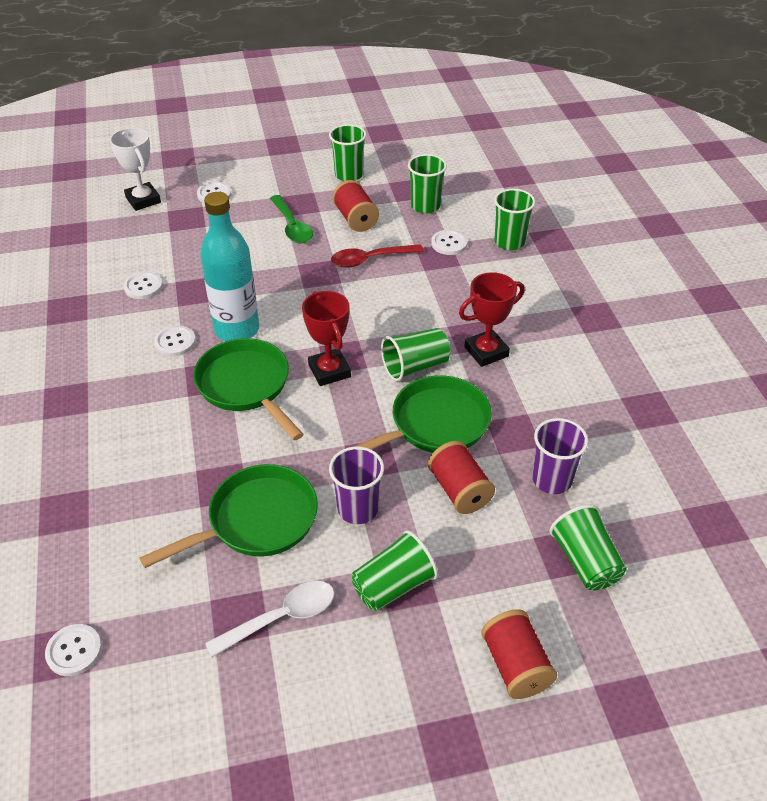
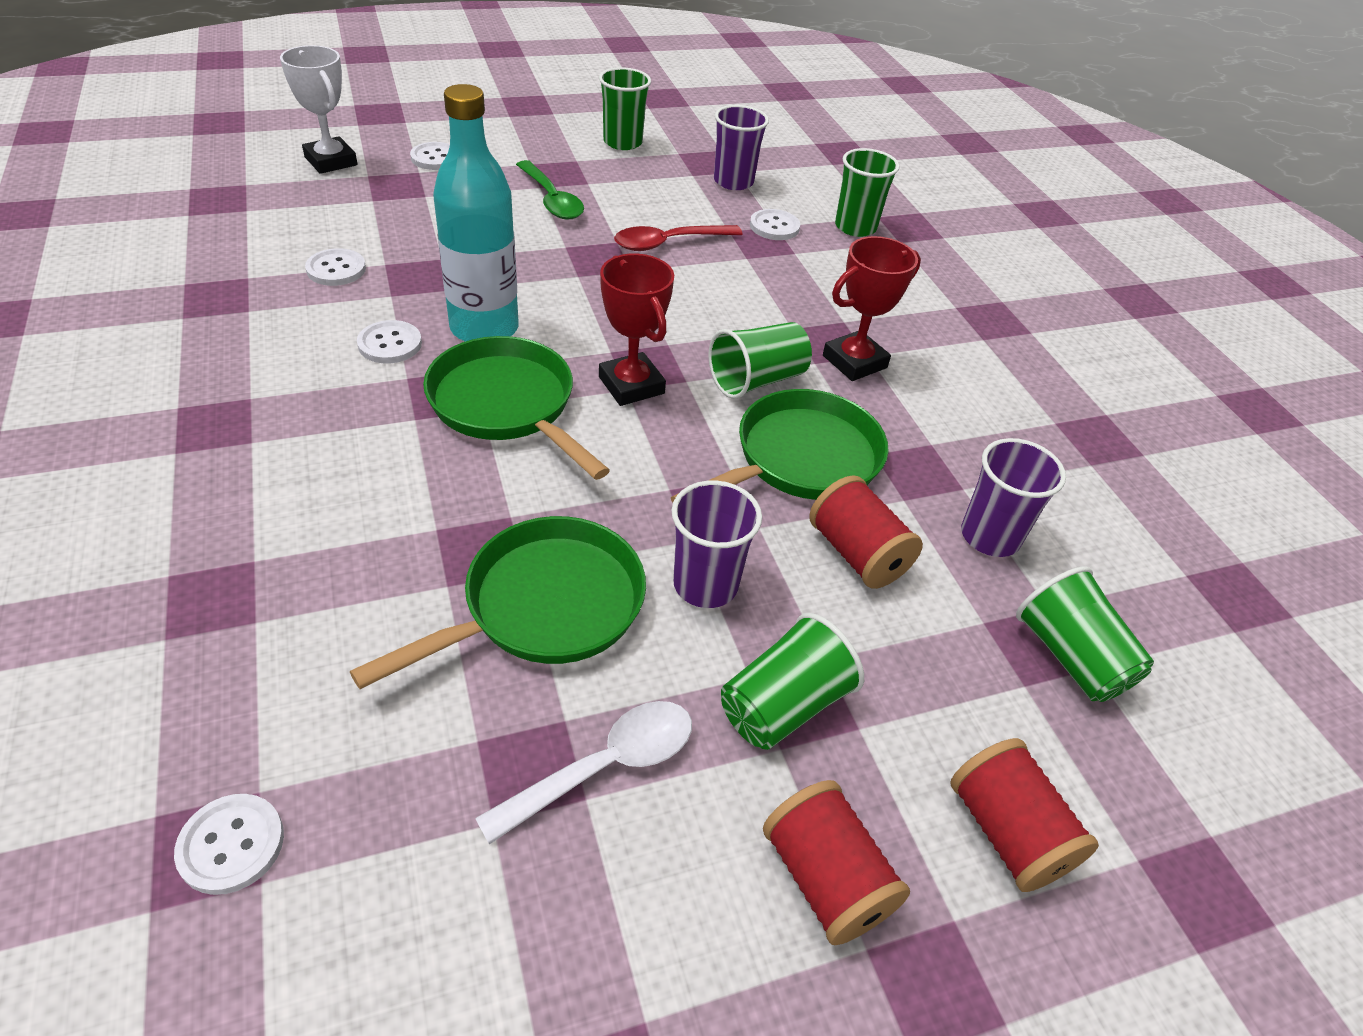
camera: 10 degrees left, 0 degrees up
(355, 219) = (640, 194): red spool -> red spool (825, 879)
(425, 206) = (733, 182): green cup -> purple cup

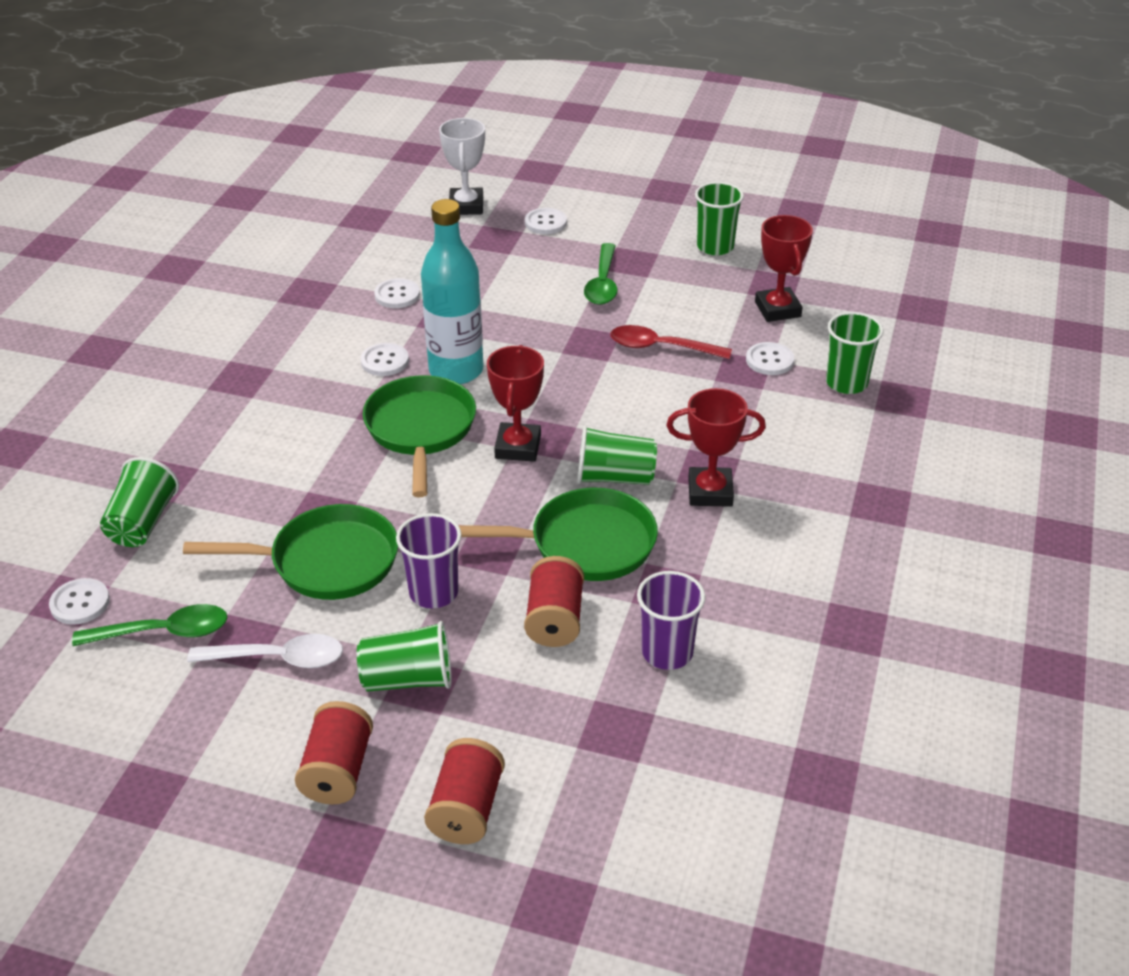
camera: 40 degrees right, 5 degrees down
(408, 818) = (164, 632): none -> green spoon
(733, 182) = (777, 309): purple cup -> red trophy
(1070, 657) = (630, 748): green cup -> green cup (143, 523)

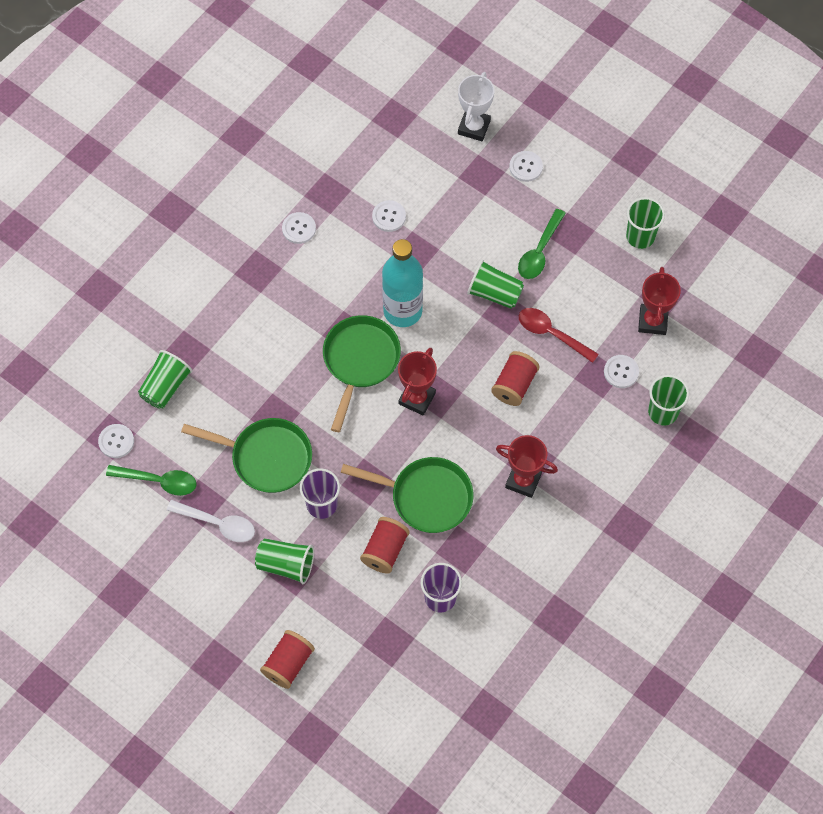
camera: 20 degrees right, 25 degrees up
(337, 771) = (228, 614): red spool -> red spool (514, 385)
(385, 361) = (358, 285): white button -> white button (299, 228)
(614, 477) = (468, 447): green cup -> green cup (495, 293)

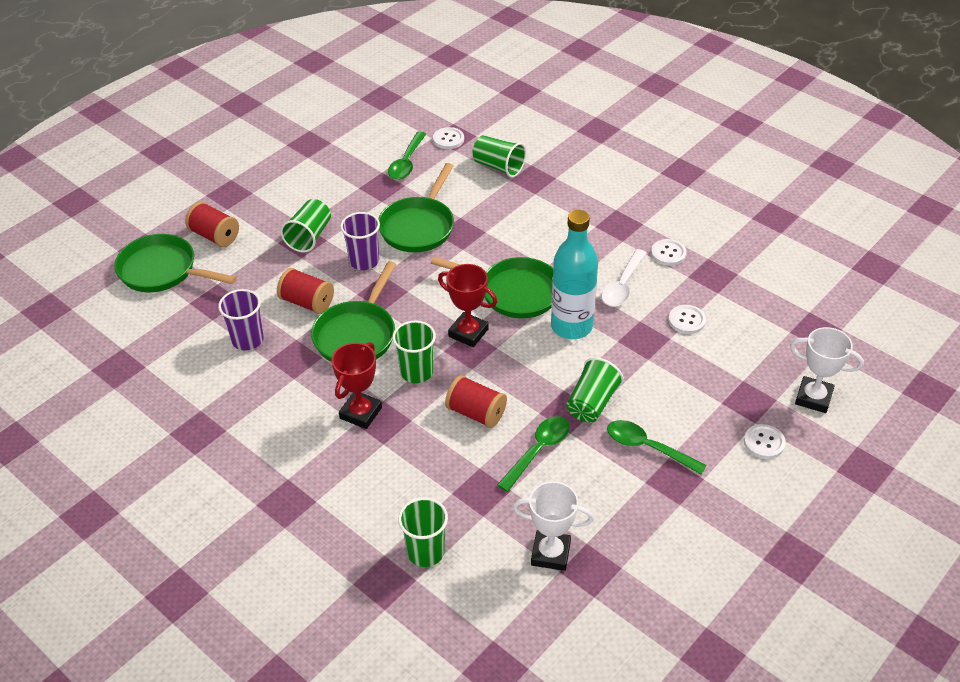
camera: 95 degrees right, 20 degrees down
(218, 524) = (359, 196): white spoon -> white spoon (622, 285)
(345, 706) = (162, 271): none -> green pan
(551, 334) = (538, 451): red spoon -> green spoon
(621, 372) = (483, 514): white button -> none
(640, 236) = (673, 552): green cup -> green cup (416, 372)
(652, 321) = (550, 553): red trophy -> white trophy

